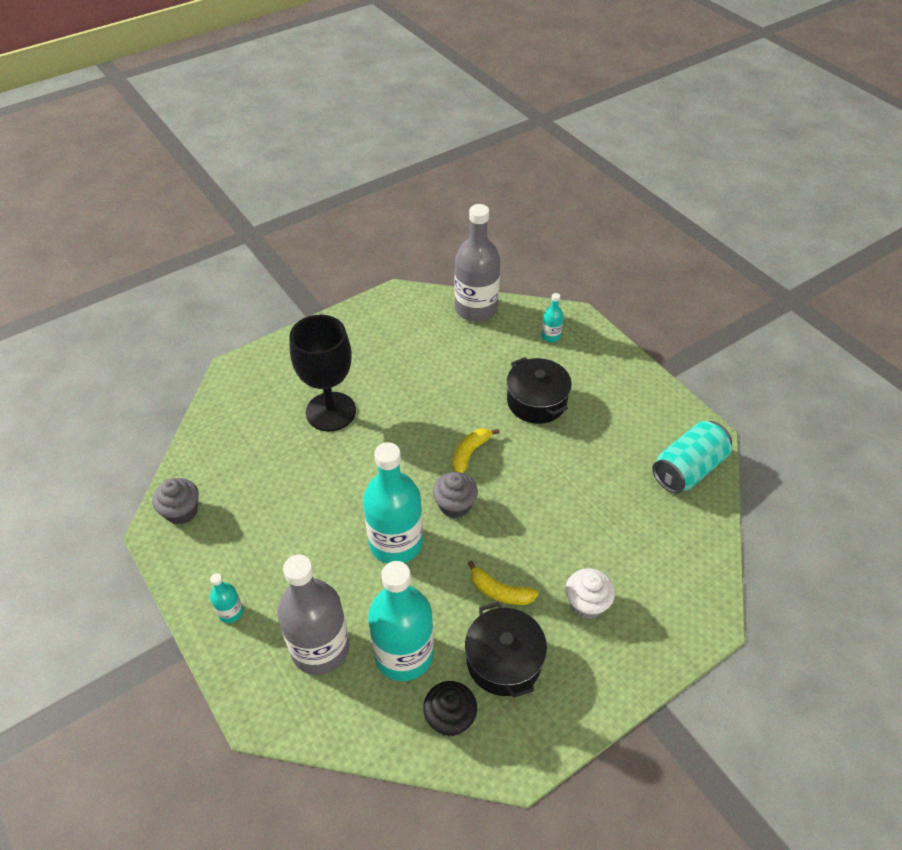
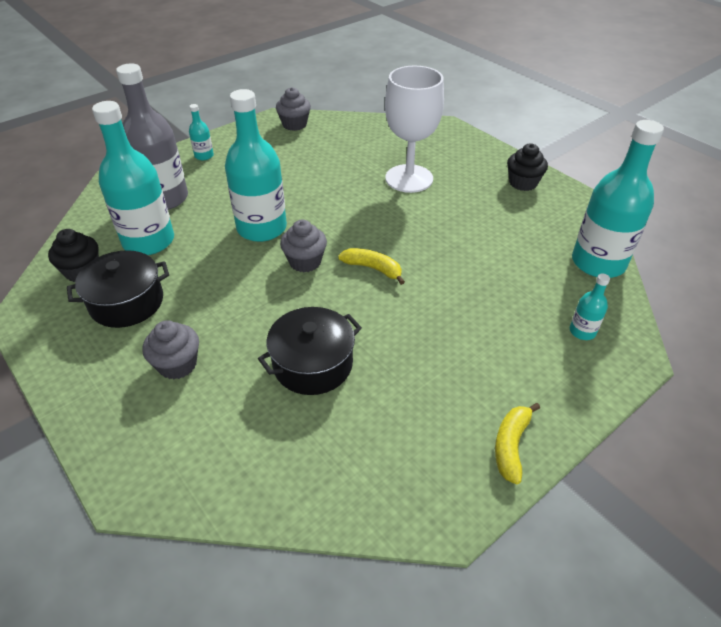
camera: 85 degrees right, 5 degrees down
(331, 411) = (409, 178): black goblet -> white goblet
(357, 329) = (523, 183): none -> black cupcake
(476, 309) = (598, 263): grey bottle -> turquoise bottle
(500, 591) = (201, 297): yellow banana -> yellow banana (511, 445)
(536, 401) = (462, 319): black pot -> black pot (313, 364)
(586, 603) = (177, 364): white cupcake -> grey cupcake
(688, 469) = (376, 482): turquoise can -> none

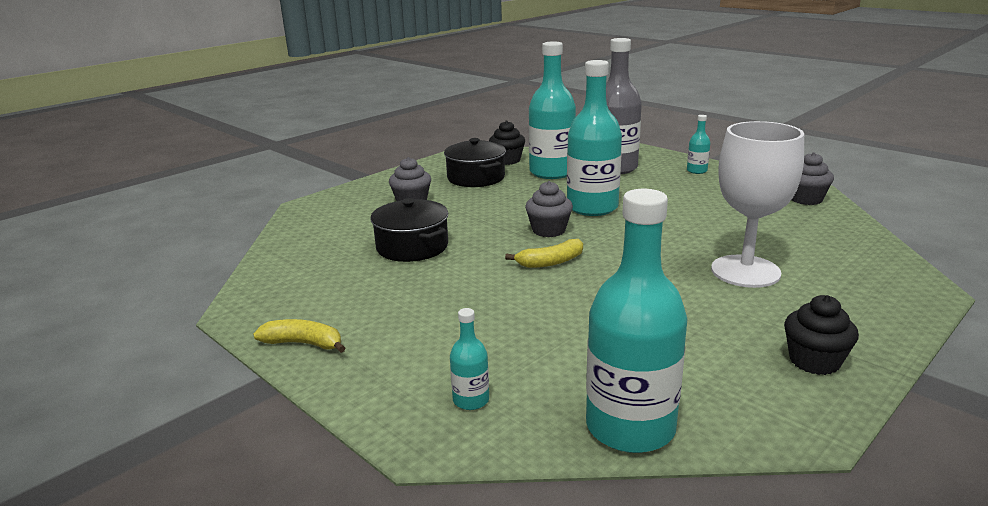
camera: 85 degrees right, 20 degrees down
(373, 268) = (550, 262): yellow banana -> yellow banana turned 45 degrees clockwise

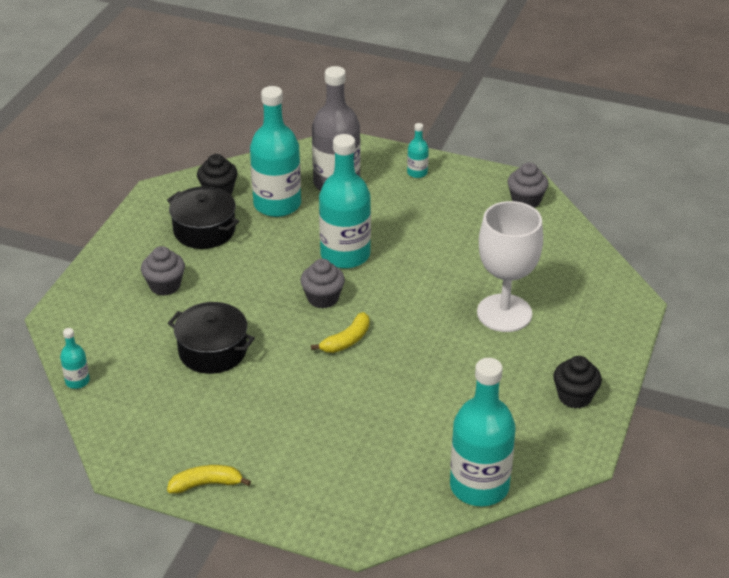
camera: 25 degrees left, 15 degrees up
(471, 400) = (366, 496): turquoise bottle -> turquoise bottle (77, 381)

